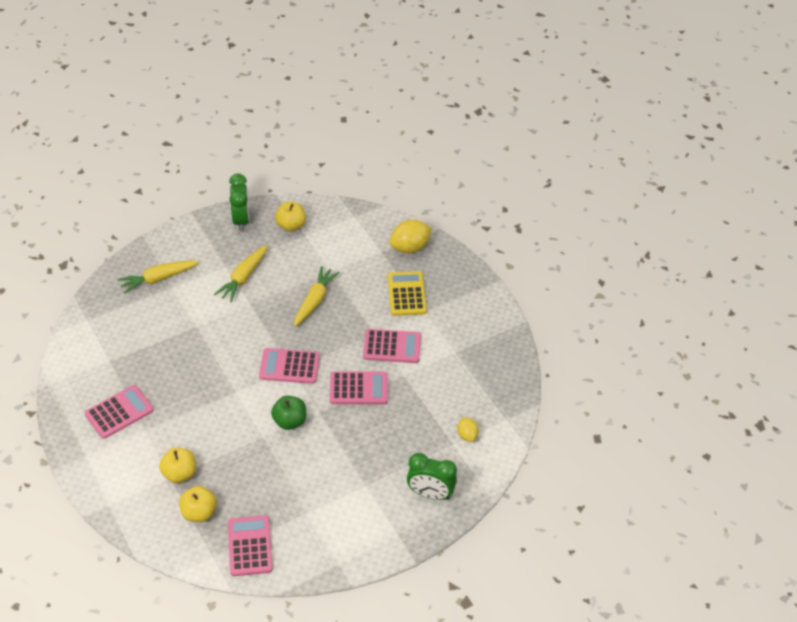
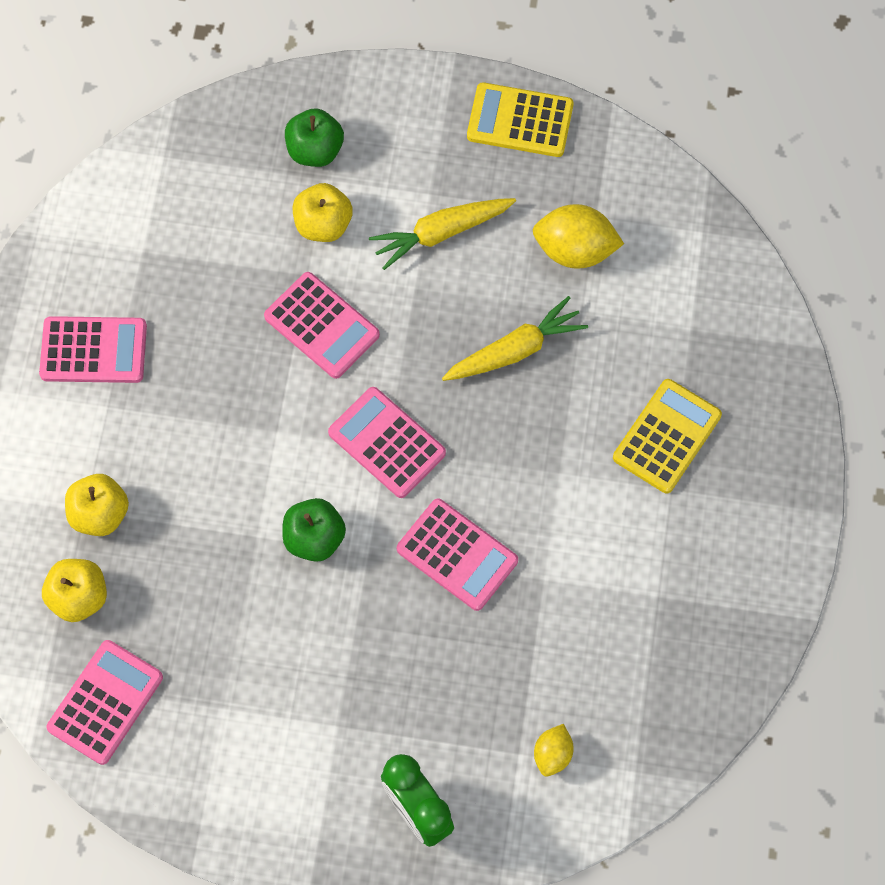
camera: 40 degrees right, 20 degrees up
(158, 279) = (315, 150): yellow carrot -> green apple
(241, 220) = (520, 121): green clock -> yellow calculator
(291, 225) = (588, 183): yellow apple -> yellow apple (323, 224)
(392, 346) = (566, 516): pink calculator -> pink calculator (322, 326)
(410, 247) = (743, 352): yellow lemon -> yellow lemon (575, 250)

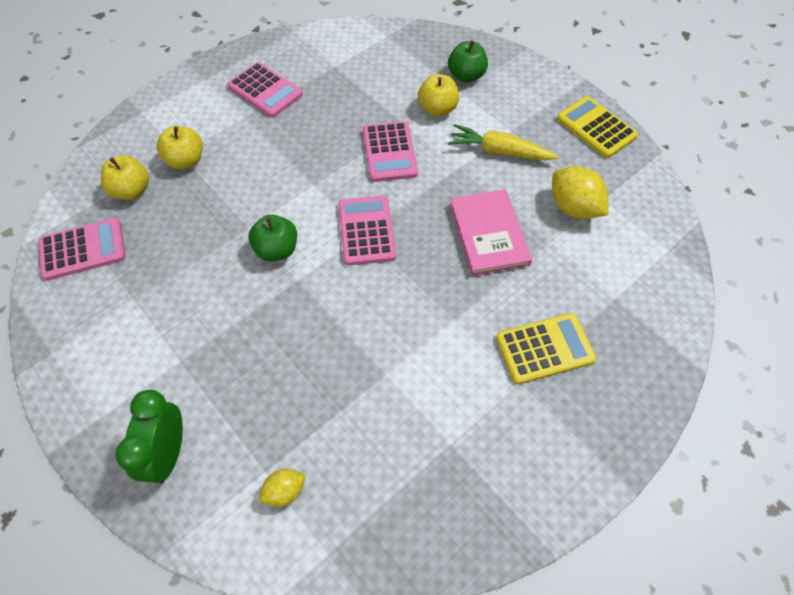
camera: 40 degrees right, 10 degrees down
(457, 555) = (346, 319): pink calculator -> none
(515, 350) = (489, 234): yellow carrot -> pink book

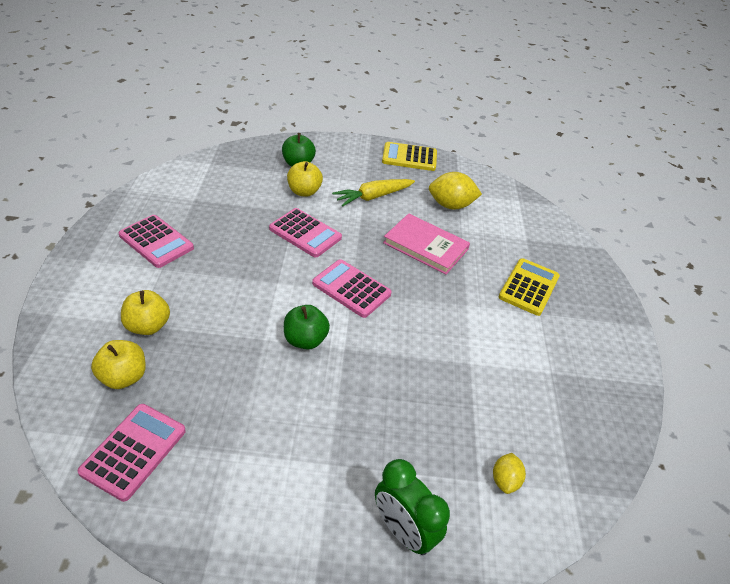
camera: 50 degrees left, 15 degrees down
(265, 90) = (156, 242): pink calculator -> pink calculator turned 45 degrees clockwise

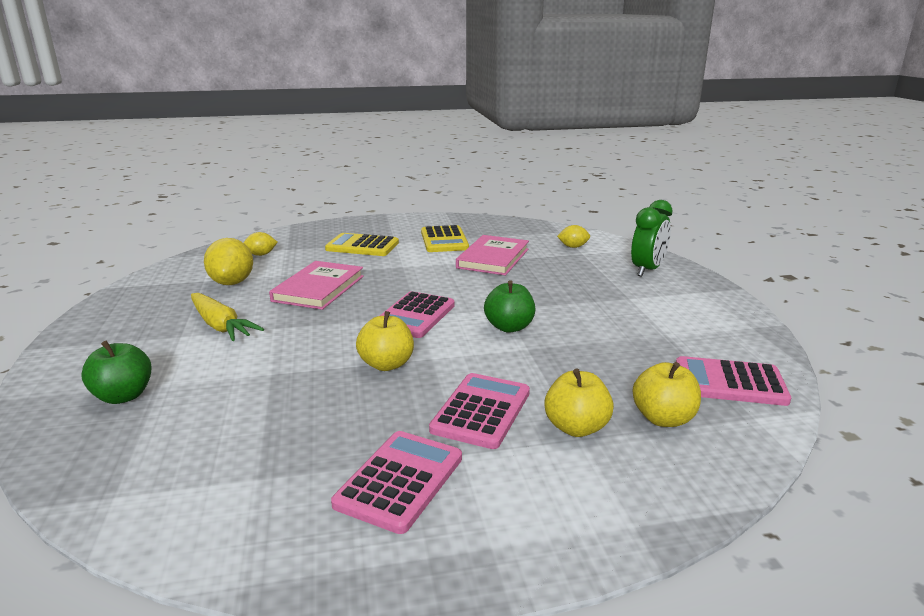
camera: 100 degrees left, 20 degrees down
(304, 191) = (214, 376): yellow apple -> yellow apple (386, 364)
(305, 233) = (322, 357): pink calculator -> pink calculator (481, 411)
(409, 157) = (110, 314): yellow calculator -> yellow calculator (444, 240)
(476, 381) = (493, 258): none -> pink book
(513, 223) = (261, 254): none -> yellow lemon

